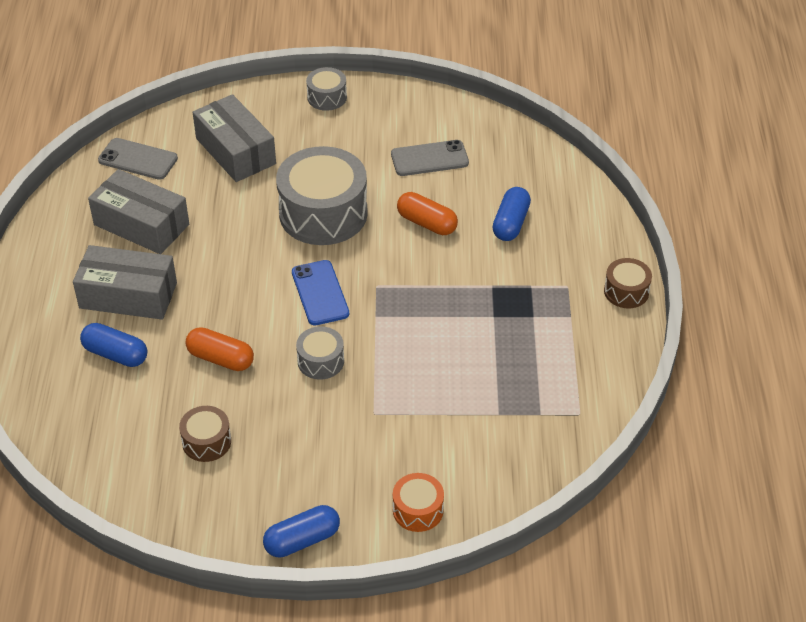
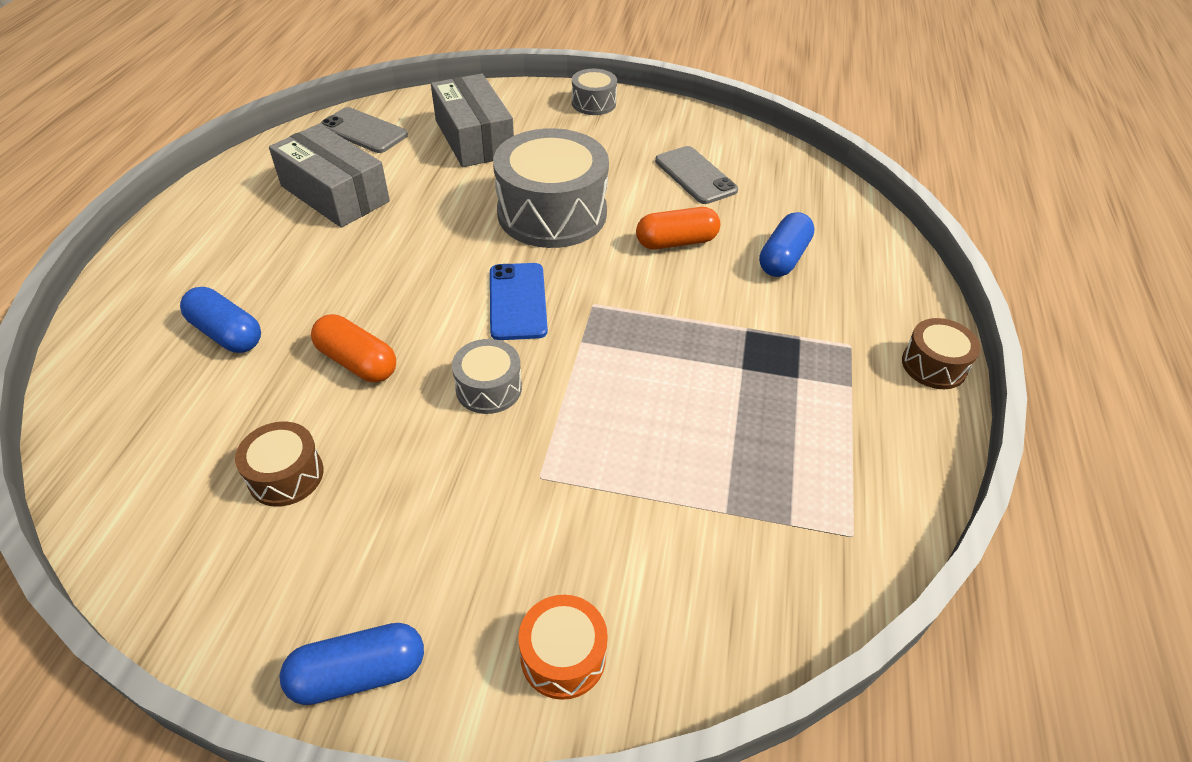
camera: 10 degrees right, 0 degrees up
(128, 295) = (279, 267): grey box -> none
(427, 223) = (676, 242): orange capsule -> orange capsule turned 60 degrees counterclockwise
(429, 159) = (695, 175): grey phone -> grey phone turned 60 degrees clockwise

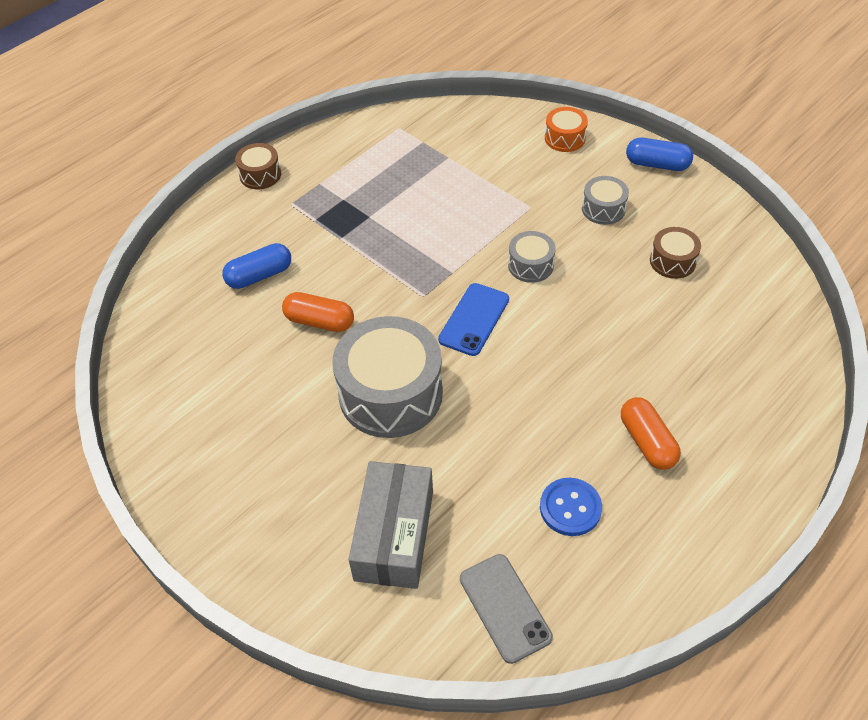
camera: 145 degrees left, 5 degrees up
(227, 333) = (696, 379): blue capsule -> none
(335, 194) = (570, 508): grey box -> blue button
(357, 362) = (608, 317): orange capsule -> orange capsule (647, 441)
(593, 103) = (230, 537): grey drum -> grey drum (603, 209)
(695, 175) = (236, 383): grey phone -> none

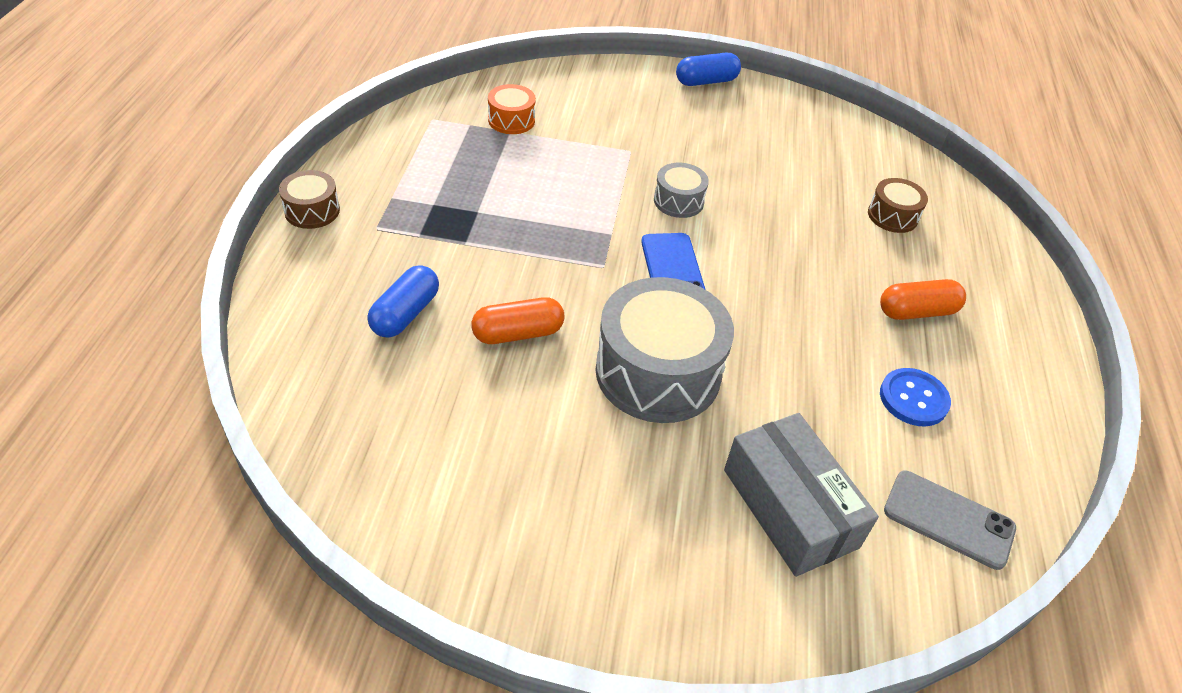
camera: 40 degrees left, 5 degrees down
(564, 138) = (606, 82): orange drum -> orange drum (511, 120)
(603, 209) = (696, 131): grey drum -> none
(647, 441) = (916, 312): orange capsule -> orange capsule turned 45 degrees counterclockwise
(672, 261) = (793, 155): brown drum -> brown drum (892, 216)

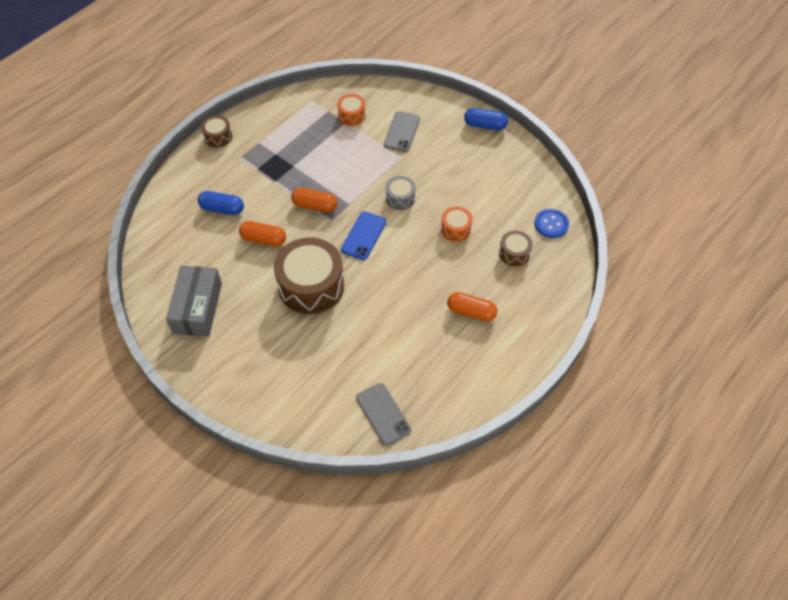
camera: 35 degrees right, 10 degrees up
(405, 314) = (222, 209): blue capsule -> blue capsule turned 45 degrees clockwise
(560, 255) = (315, 206): none -> orange capsule
(603, 120) = (402, 132): none -> grey phone
(658, 372) = (311, 286): grey drum -> brown drum
(790, 213) = (455, 229): none -> orange drum
(790, 508) = (316, 374): grey box -> grey box (197, 308)
(913, 399) = (423, 354): blue button -> blue button (551, 224)

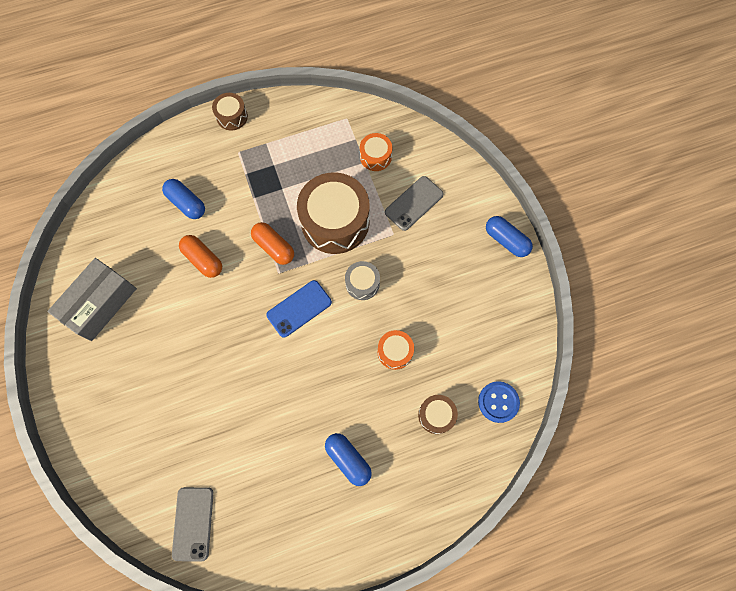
camera: 30 degrees right, 15 degrees up
(311, 286) = (215, 338): brown drum -> brown drum (335, 222)
(471, 312) = (348, 459): orange capsule -> blue capsule

